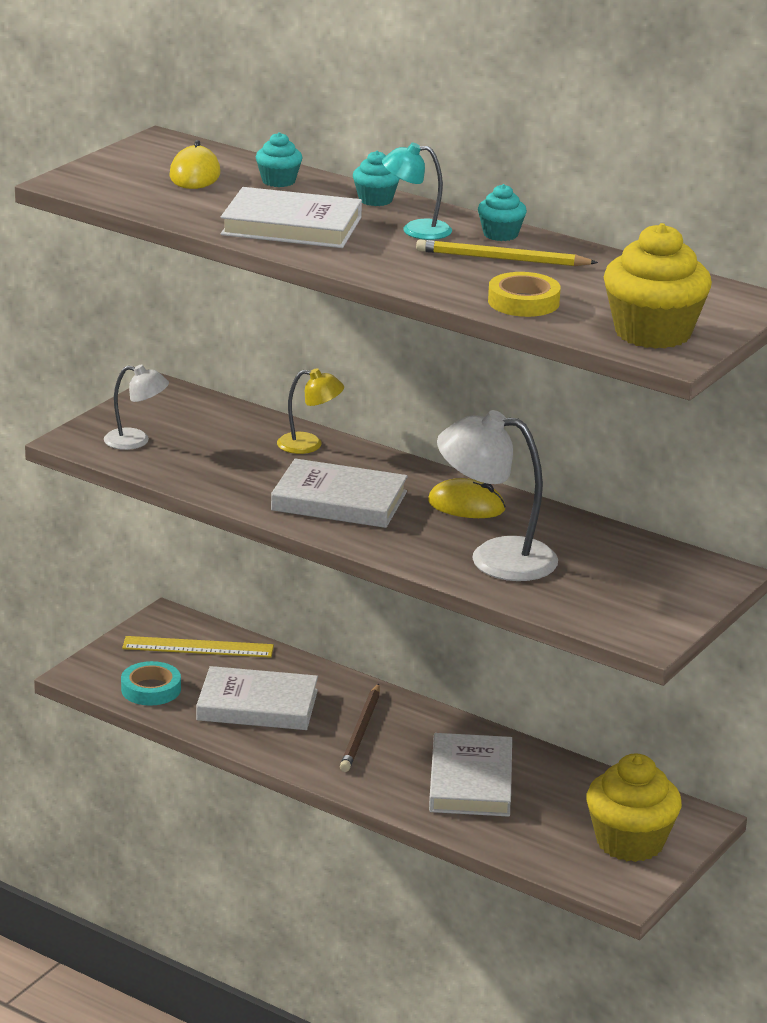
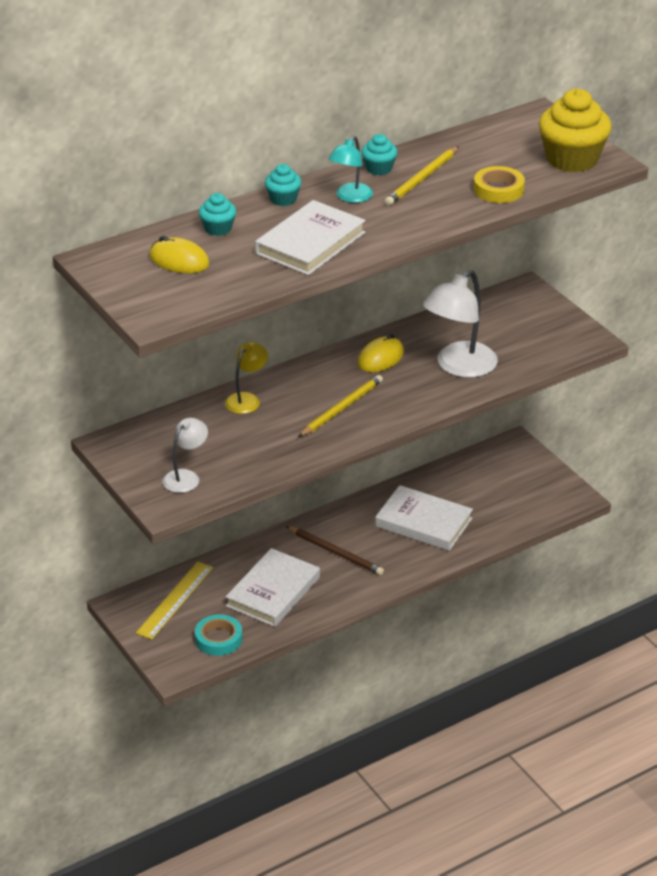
camera: 65 degrees left, 10 degrees up
(339, 501) = (341, 408): white book -> yellow pencil
(630, 842) = (525, 479): yellow cupcake -> none

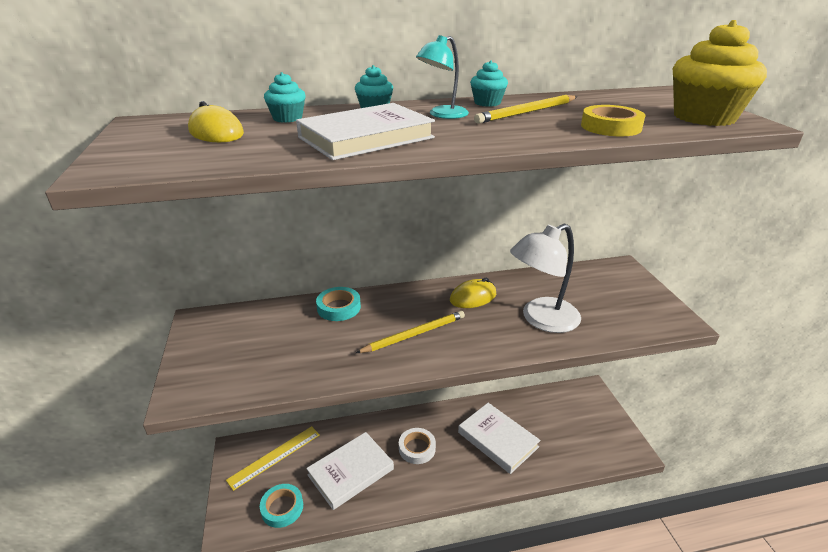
camera: 20 degrees right, 5 degrees down
(186, 477) = (229, 368): white lamp -> none
(246, 399) = (339, 307): yellow lamp -> turquoise tape
(335, 552) = (417, 448): brown pencil -> white tape

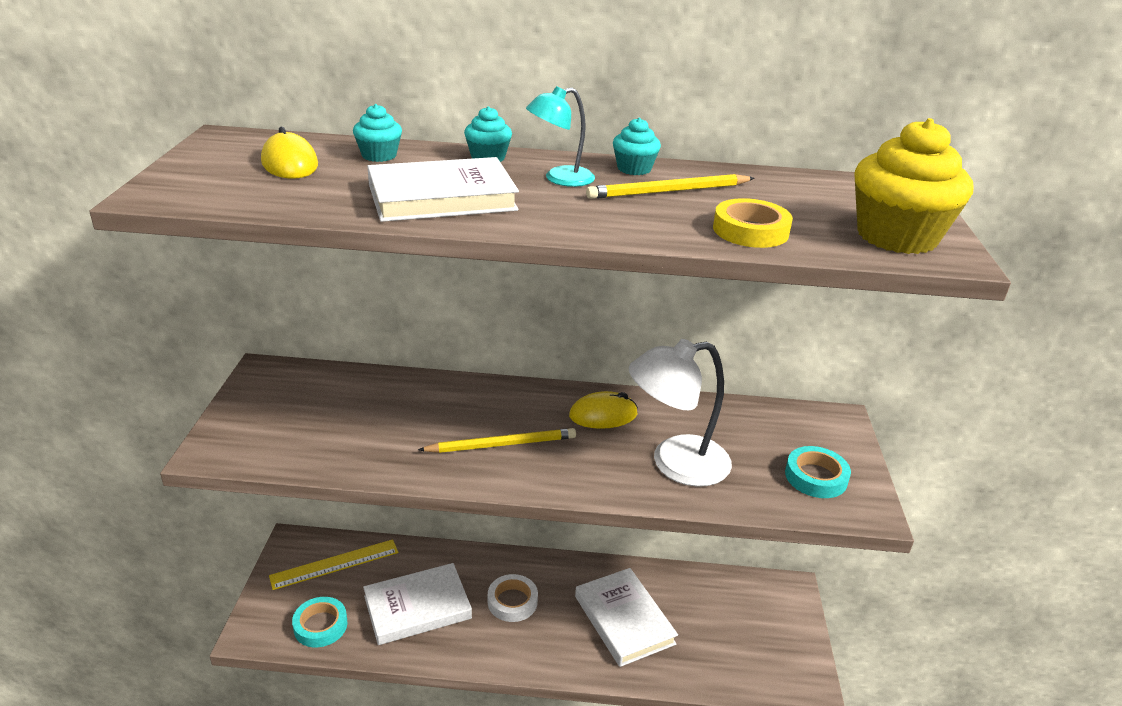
camera: 15 degrees right, 0 degrees up
(339, 307) = (429, 391): turquoise tape -> turquoise tape (816, 477)

